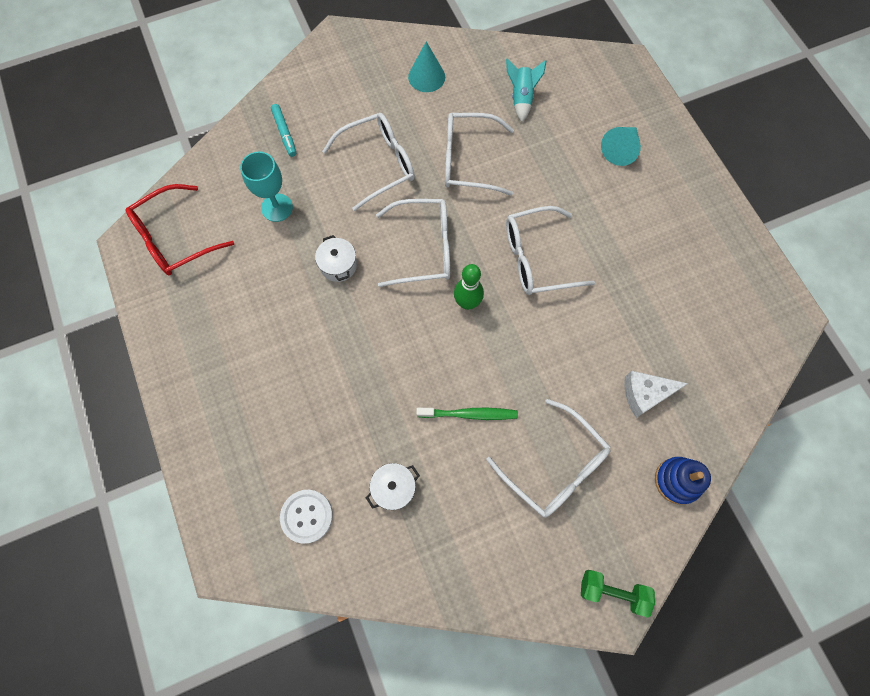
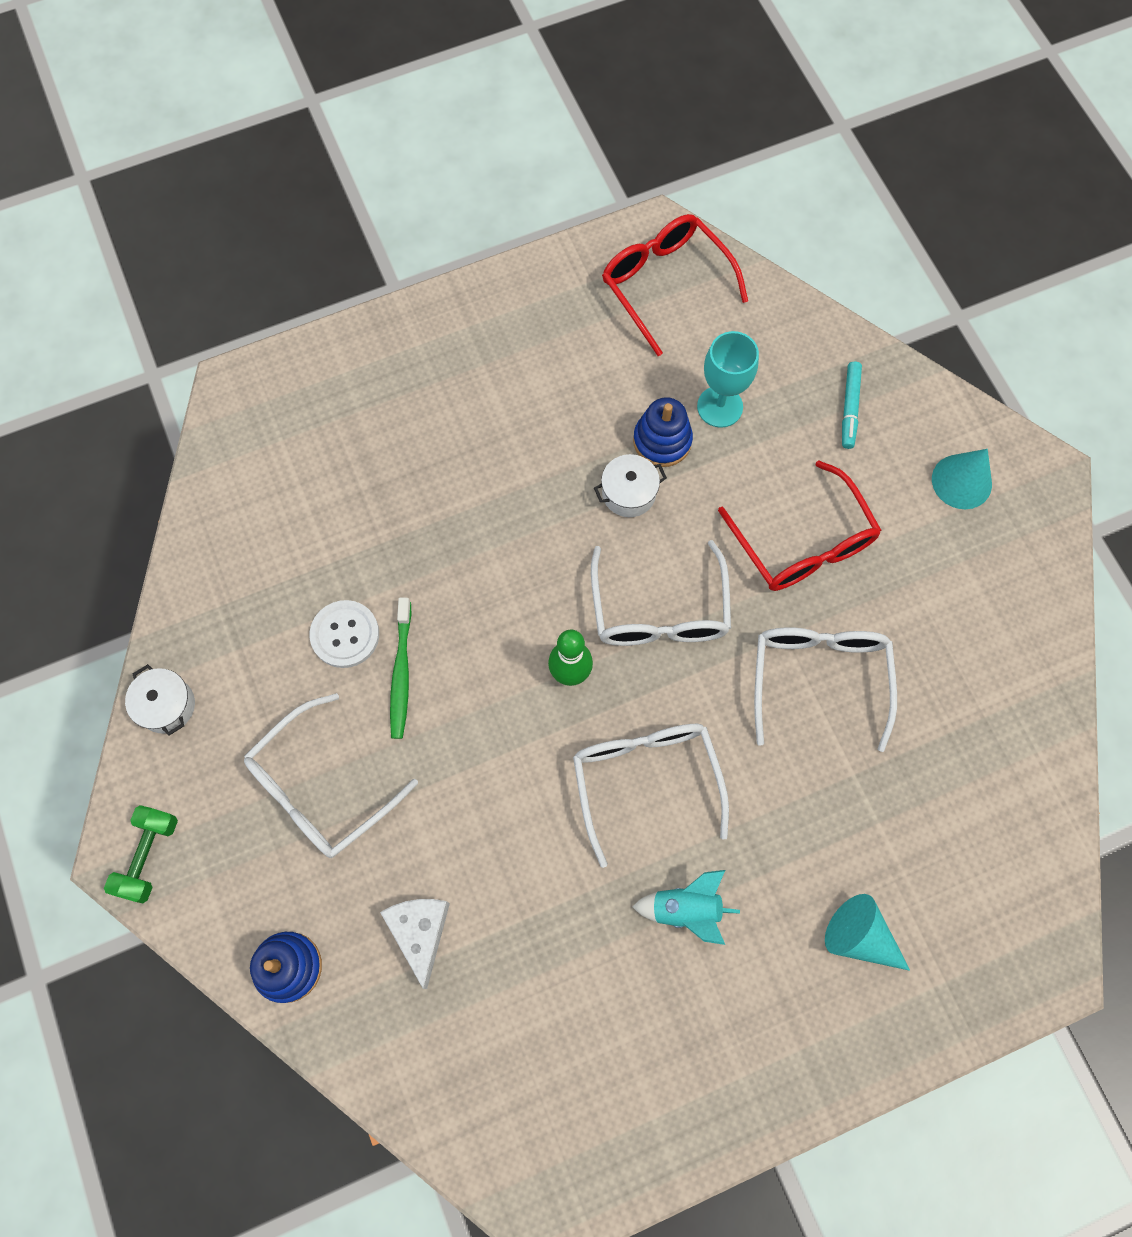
camera: 90 degrees right, 0 degrees up
(284, 133) = (849, 408): turquoise marker -> turquoise marker turned 60 degrees counterclockwise
(300, 244) = (662, 441): none -> blue stacking toy
(307, 516) = (280, 472): white button -> white button (345, 635)
(379, 164) = (803, 543): white glasses -> red glasses
(394, 488) = (306, 575): white pot -> white pot (167, 706)
(426, 77) = (979, 613): turquoise cone -> turquoise cone (961, 481)
(521, 98) = (951, 769): turquoise rocket -> turquoise rocket (686, 909)

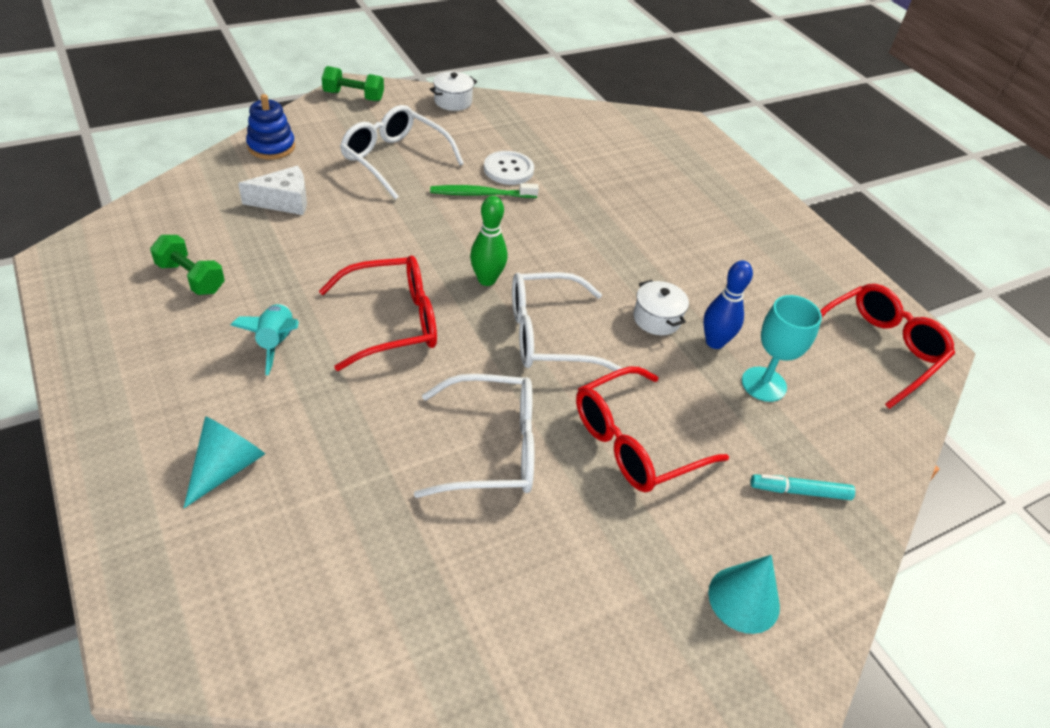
camera: 80 degrees right, 25 degrees down
(579, 1029) = (191, 278): none -> green dumbbell
(645, 779) = (393, 322): white glasses -> red glasses
(662, 441) = (714, 342): blue stacking toy -> blue bowling pin

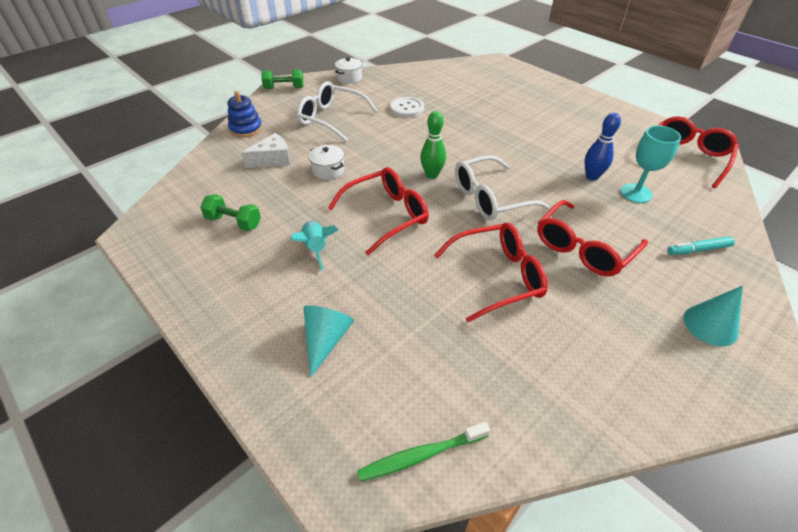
camera: 10 degrees left, 0 degrees up
(481, 194) = (398, 126): green toothbrush -> green toothbrush (421, 455)
(492, 448) = (498, 276): white glasses -> red glasses
(656, 319) = (549, 172): white pot -> white pot (328, 170)

